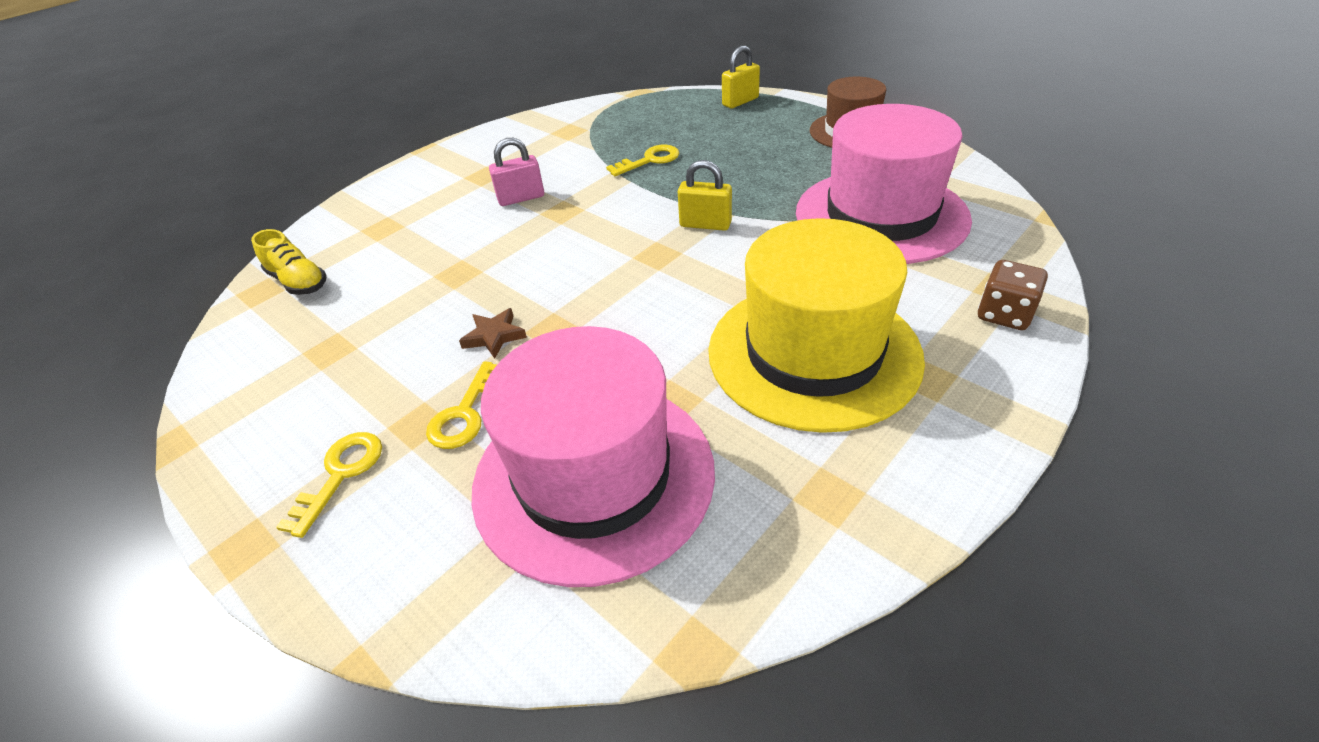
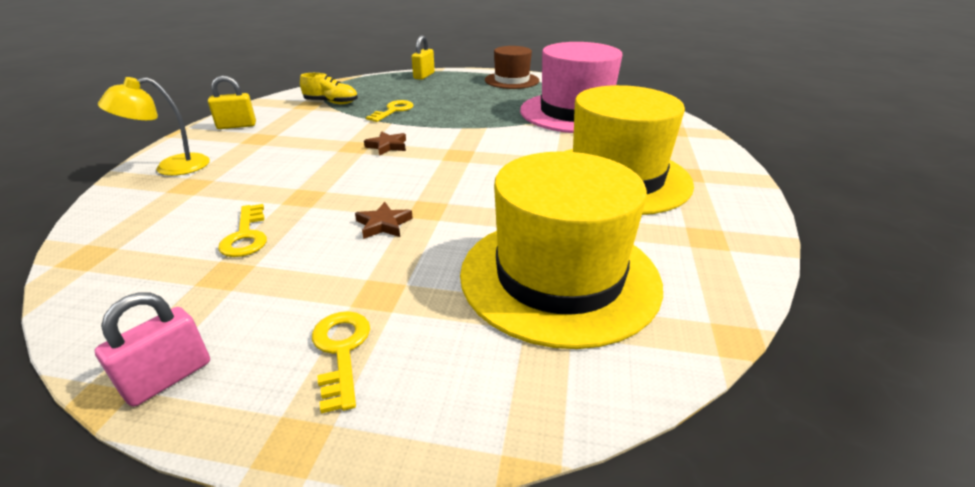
camera: 35 degrees left, 10 degrees down
(298, 282) = (131, 238): yellow shoe -> yellow shoe (331, 103)
(385, 199) = (171, 167): none -> yellow lamp
(465, 413) = (414, 274): yellow key -> yellow key (246, 236)
(521, 198) = (311, 145): pink padlock -> pink padlock (168, 378)
(593, 219) = (387, 146): none -> brown star
(593, 476) = (559, 276): pink hat -> yellow hat
(705, 224) = (473, 134): yellow padlock -> yellow padlock (237, 126)
(1004, 314) = (688, 140): brown dice -> none

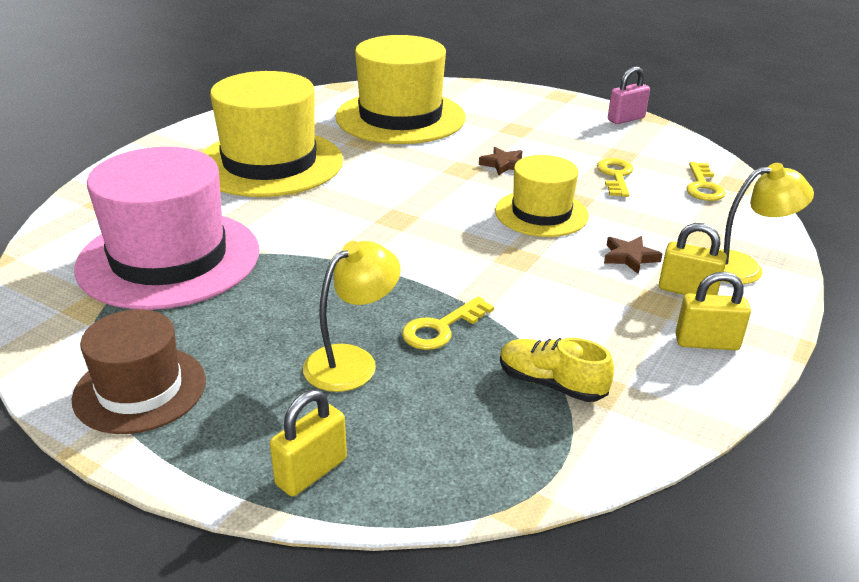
camera: 160 degrees left, 0 degrees up
(231, 147) = (687, 291): none -> yellow padlock
(337, 179) = (541, 213): none -> yellow hat
(341, 351) = (540, 113): yellow key -> yellow key (703, 186)
(387, 146) = (475, 248): brown star -> brown star (629, 257)
(431, 96) = (352, 361): none -> yellow lamp

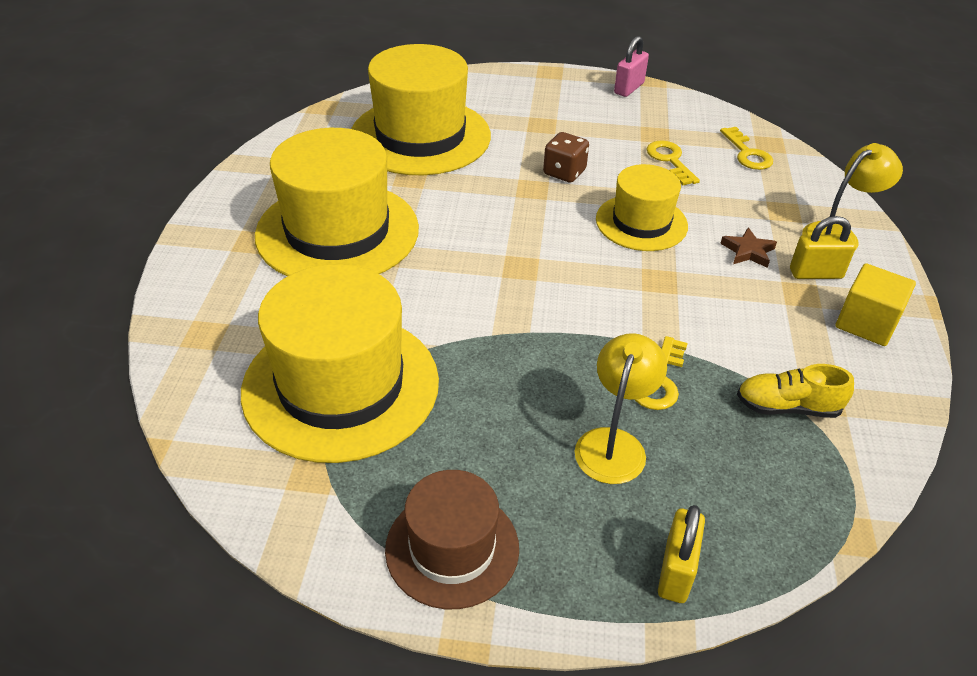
camera: 25 degrees left, 10 degrees up
(169, 258) = (341, 385): pink hat -> yellow hat
(503, 164) = (564, 172): brown star -> brown dice
(706, 343) = (866, 323): yellow padlock -> yellow cube

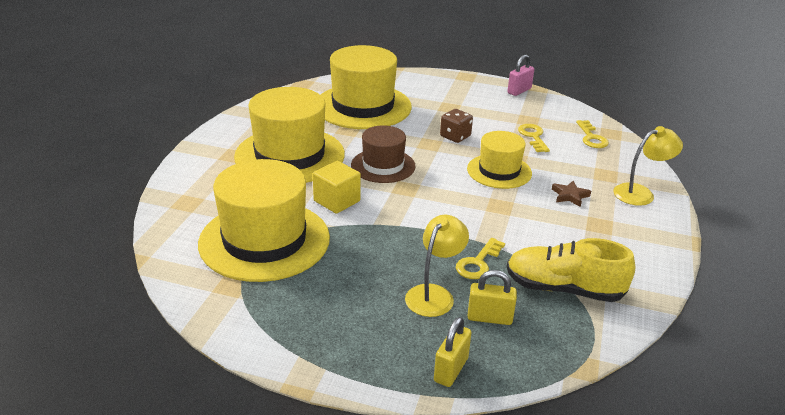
camera: 10 degrees right, 10 degrees down
(452, 548) = (307, 337): brown hat -> brown hat (383, 166)
(787, 407) = (564, 289): yellow shoe -> yellow shoe, size x1.61
(815, 274) = (614, 214): yellow padlock -> yellow padlock (489, 318)
(866, 323) = (641, 247): yellow cube -> yellow cube (337, 201)

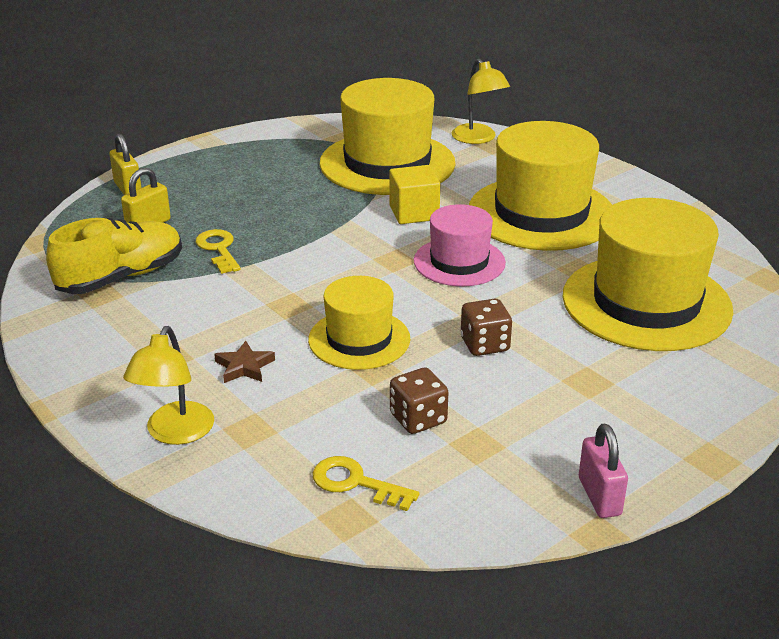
camera: 125 degrees right, 0 degrees up
(383, 166) = (459, 262): brown hat -> pink hat
(434, 294) = (211, 212): yellow lamp -> yellow lamp (478, 139)
(533, 136) = (418, 419): yellow key -> brown dice

